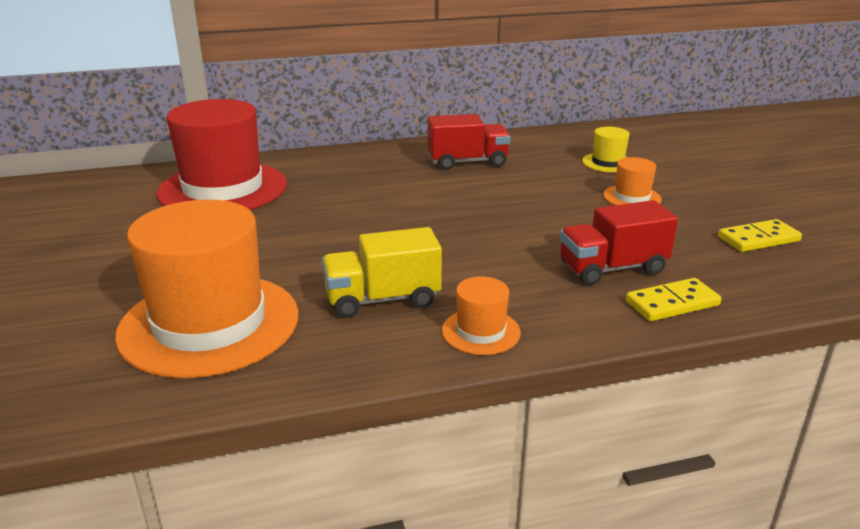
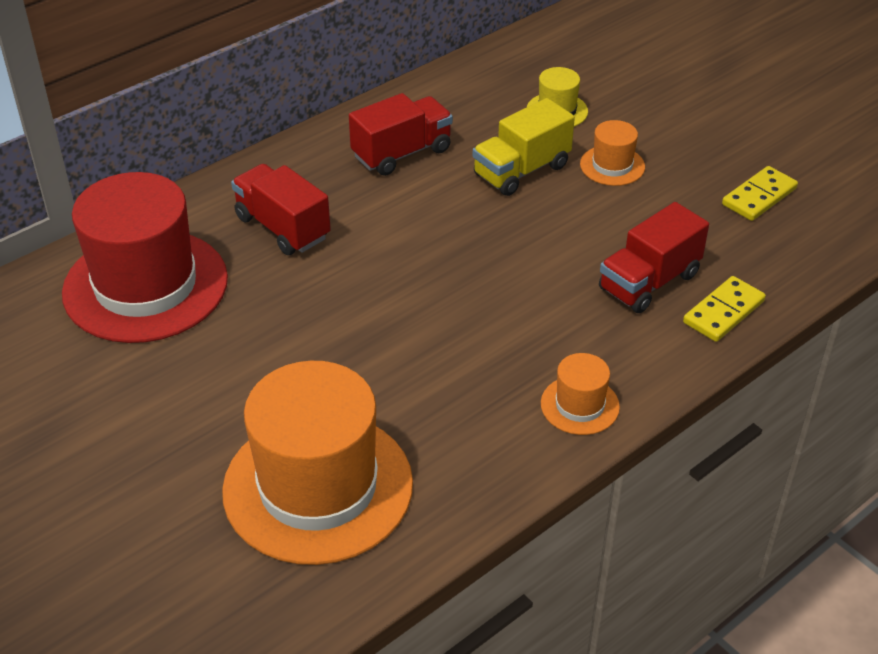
camera: 25 degrees left, 15 degrees up
(345, 180) = (282, 228): none -> red truck
(382, 299) = (462, 396): yellow truck -> yellow truck (521, 171)

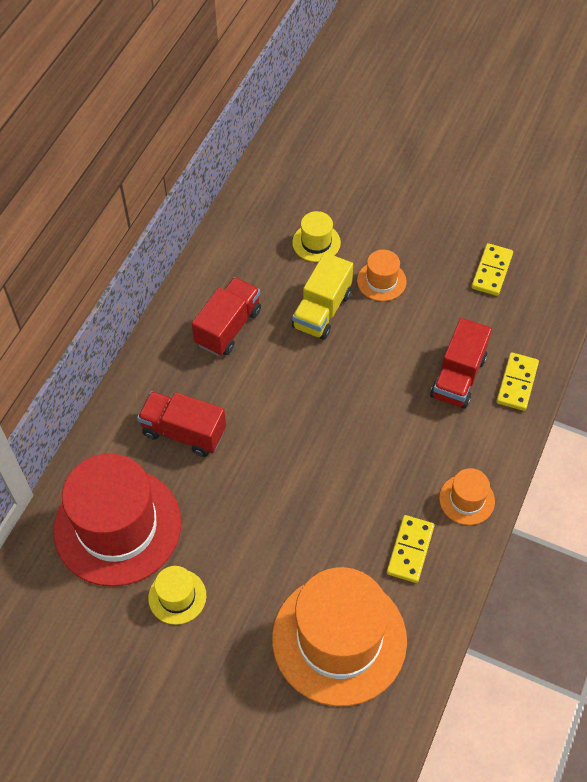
camera: 25 degrees left, 15 degrees up
(160, 373) = (177, 596): none -> yellow hat
(471, 430) = (410, 550): none -> yellow domino

